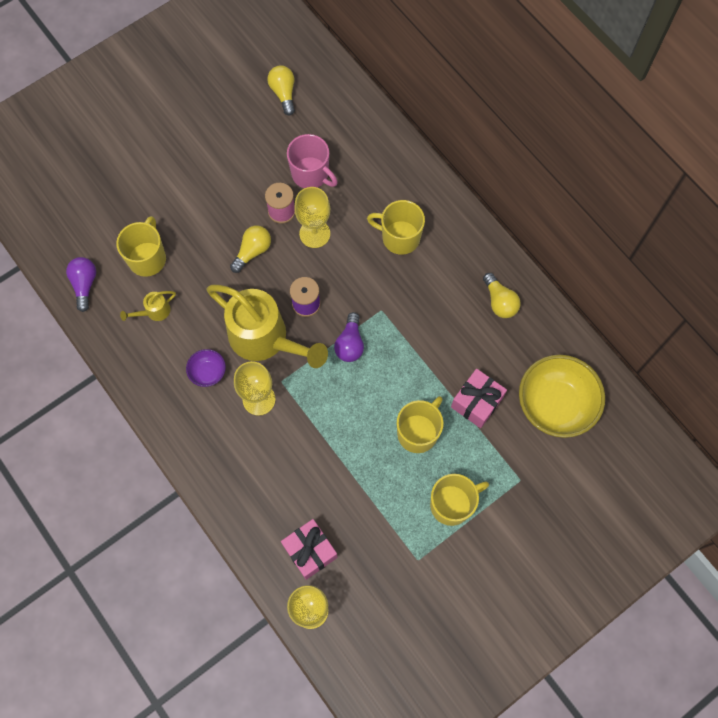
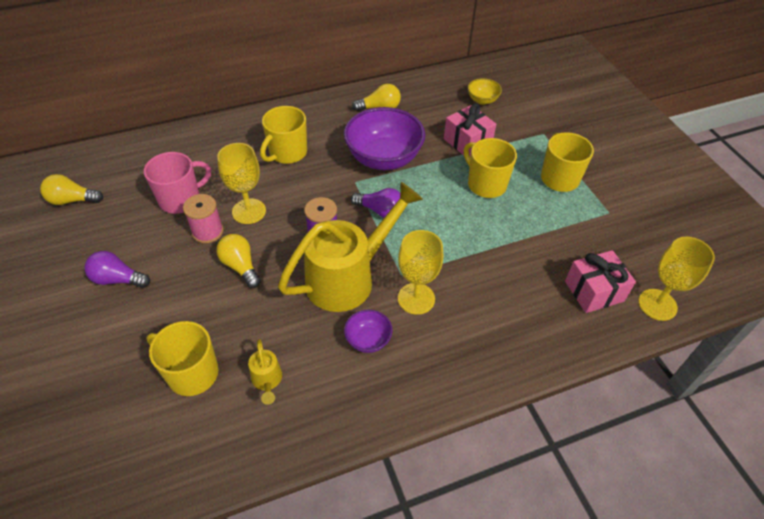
camera: 75 degrees left, 20 degrees down
(85, 284) = (188, 459): purple light bulb -> purple light bulb (117, 279)
(422, 327) = (384, 158): none -> purple bowl
(555, 405) = (482, 100): yellow bowl -> yellow bowl, size x0.47

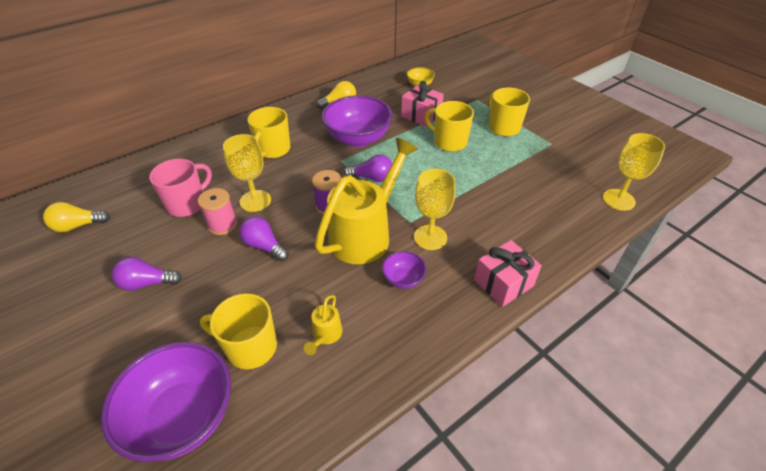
camera: 15 degrees left, 5 degrees down
(110, 425) = (183, 417): none -> purple bowl
(240, 266) = (264, 246): yellow light bulb -> purple light bulb
(267, 380) = (325, 335): yellow watering can -> yellow watering can turned 45 degrees clockwise
(594, 291) = (567, 200): pink gift -> pink gift (503, 283)

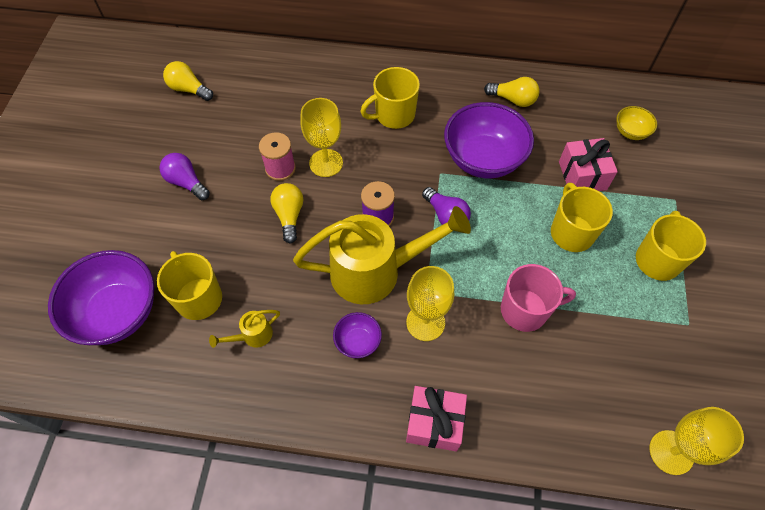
camera: 45 degrees right, 15 degrees up
(187, 204) = (275, 126): pink mug -> pink mug (525, 310)
(264, 246) = (289, 216): purple light bulb -> yellow light bulb

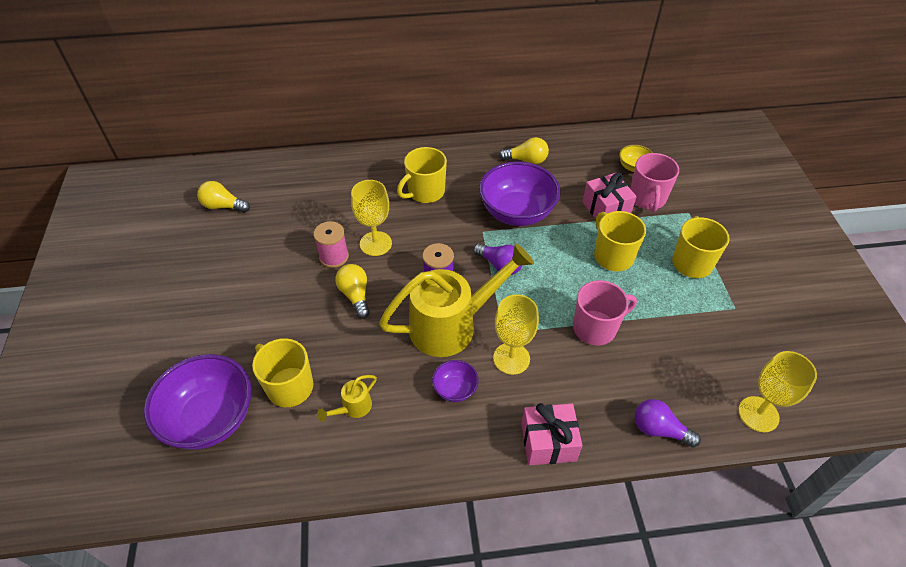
camera: 15 degrees left, 10 degrees down
(186, 182) = (245, 287): purple light bulb -> purple light bulb (659, 429)
(633, 173) = (647, 198): none -> pink mug

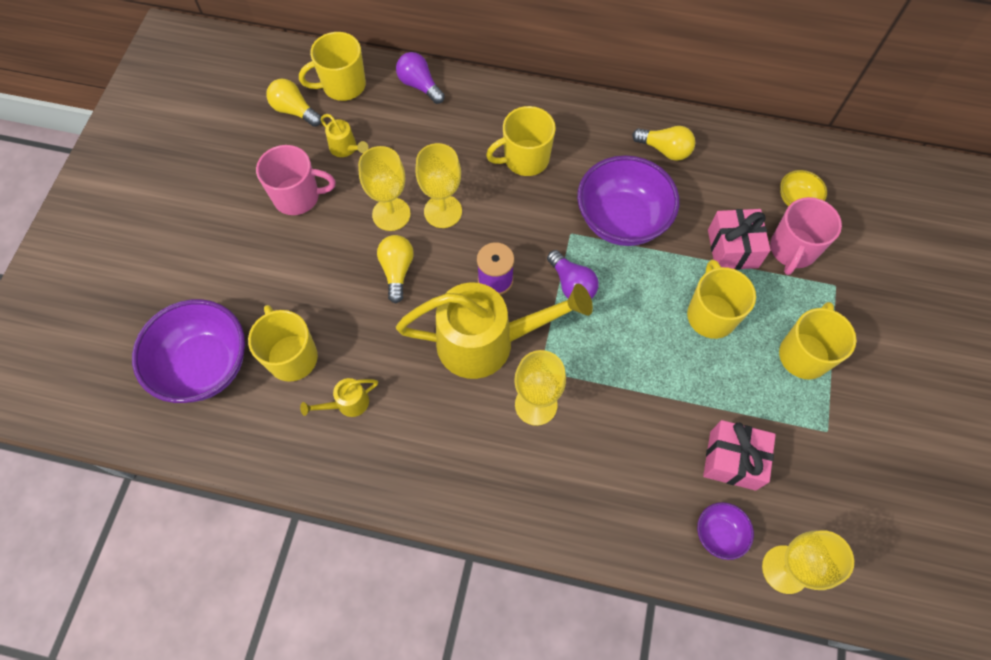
camera: 20 degrees right, 15 degrees up
(258, 179) = (343, 86): none -> yellow mug
(277, 221) = (345, 148): none -> yellow watering can
(334, 257) = (391, 214): pink spool -> yellow goblet
(455, 389) = (460, 420): purple bowl -> purple bowl (719, 534)
(548, 442) = (534, 515): pink gift -> pink gift (732, 460)
(595, 328) = (647, 400): pink mug -> pink mug (298, 197)
(659, 429) = (661, 545): purple light bulb -> purple light bulb (419, 85)

